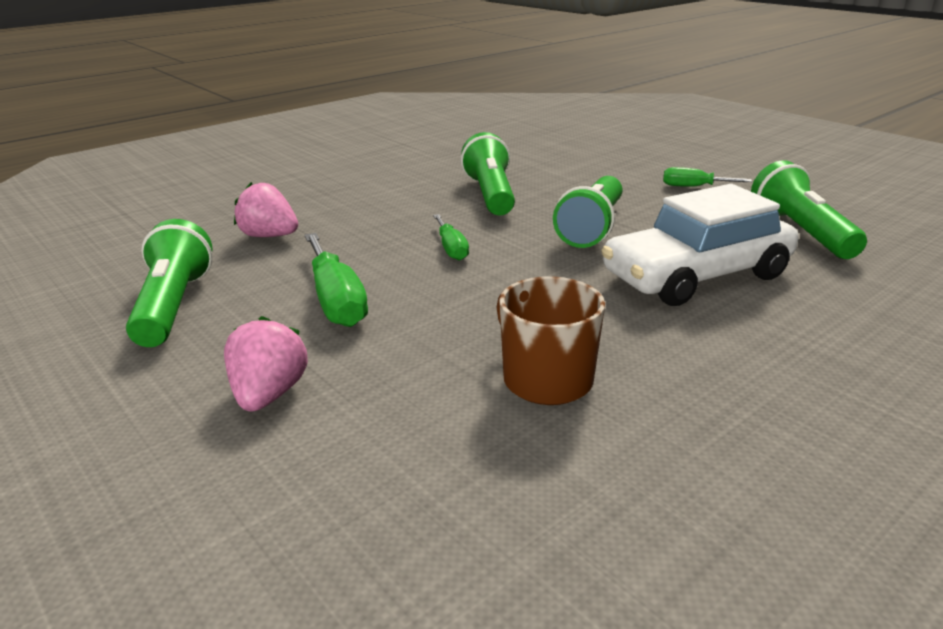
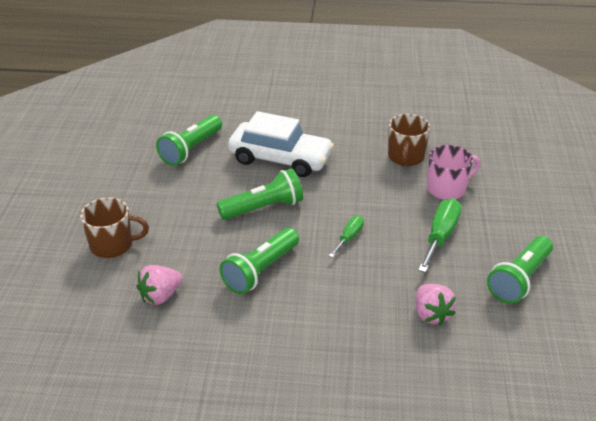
camera: 135 degrees left, 10 degrees up
(269, 394) = (505, 204): pink strawberry -> pink strawberry (160, 296)
(401, 366) = (447, 189): none -> pink mug
(641, 159) = (113, 245): none -> brown mug
(694, 187) = (153, 202): green screwdriver -> none

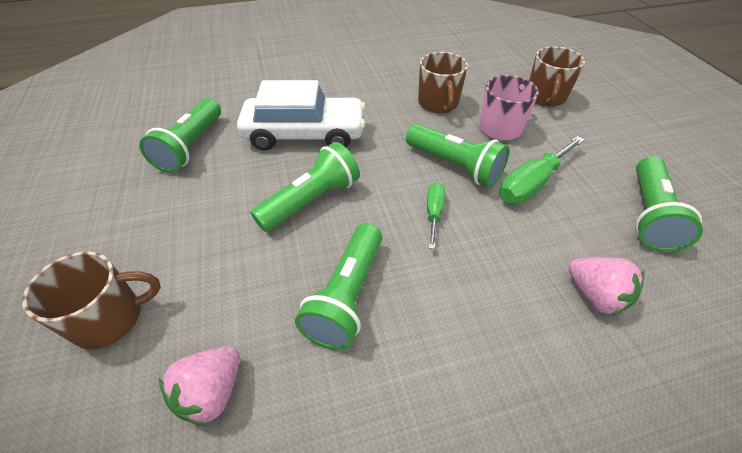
camera: 20 degrees left, 10 degrees up
(387, 209) = (454, 166): none -> green flashlight
(440, 236) = (531, 183): green screwdriver -> green screwdriver turned 135 degrees counterclockwise
(508, 172) = (545, 97): none -> brown mug

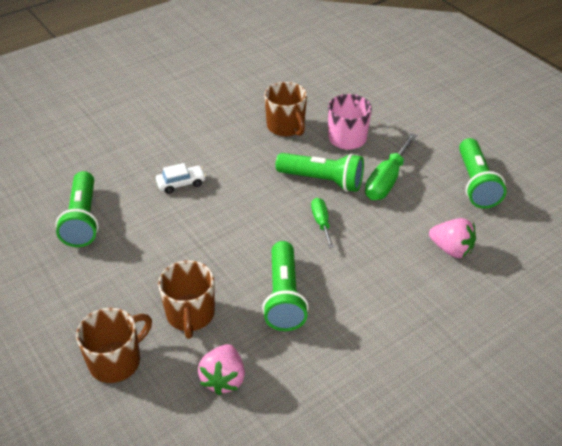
camera: 20 degrees left, 5 degrees down
(305, 134) = (181, 183): white car -> white car, size x0.43
(311, 200) = (220, 238): green flashlight -> none
(545, 97) = (375, 100): brown mug -> brown mug (190, 315)

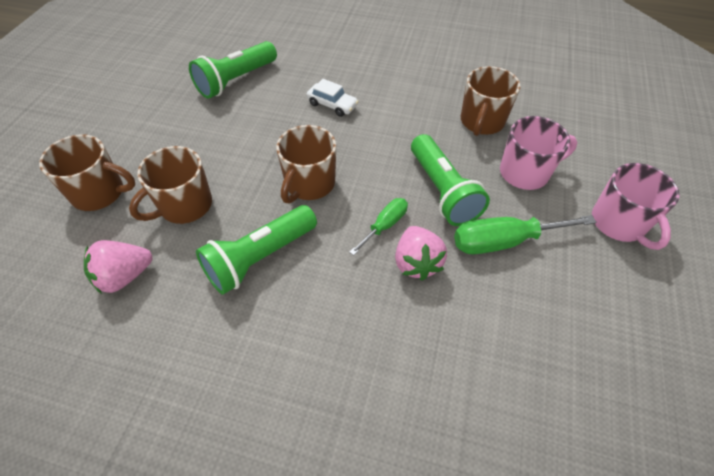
camera: 50 degrees right, 10 degrees up
(245, 238) = (309, 184): none -> brown mug
(421, 130) = (619, 223): none -> pink mug
(451, 249) = (466, 369): pink strawberry -> pink strawberry (416, 263)
(476, 183) = (602, 330): green flashlight -> none

